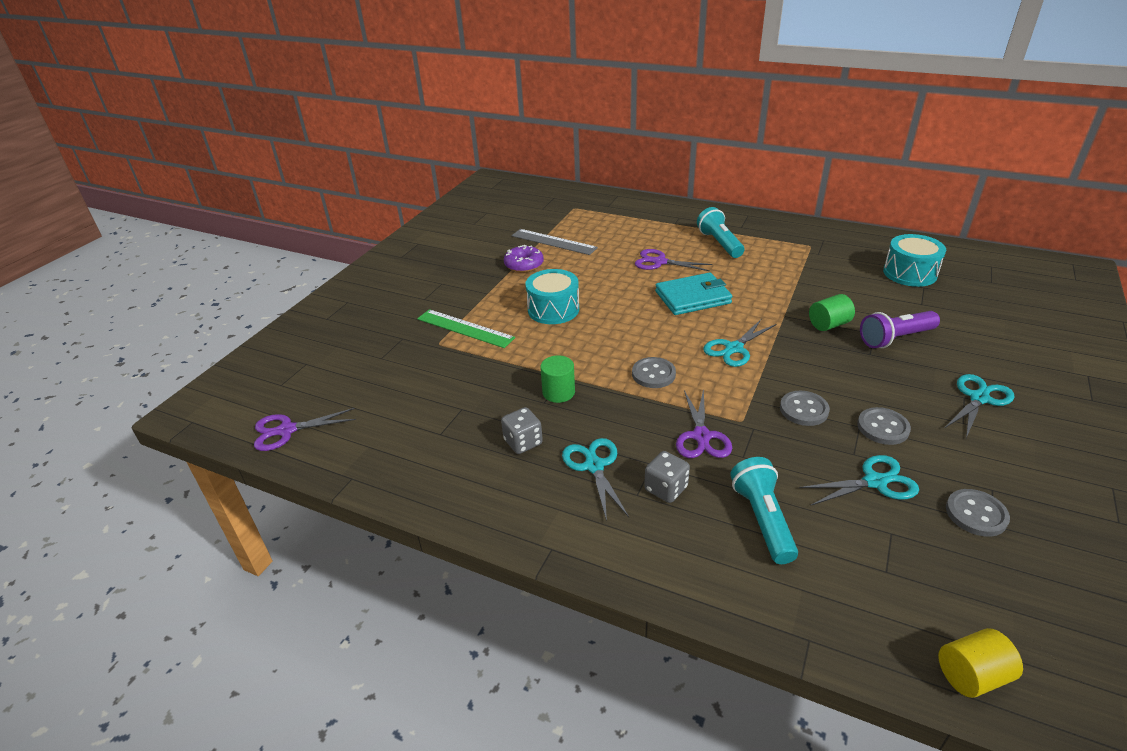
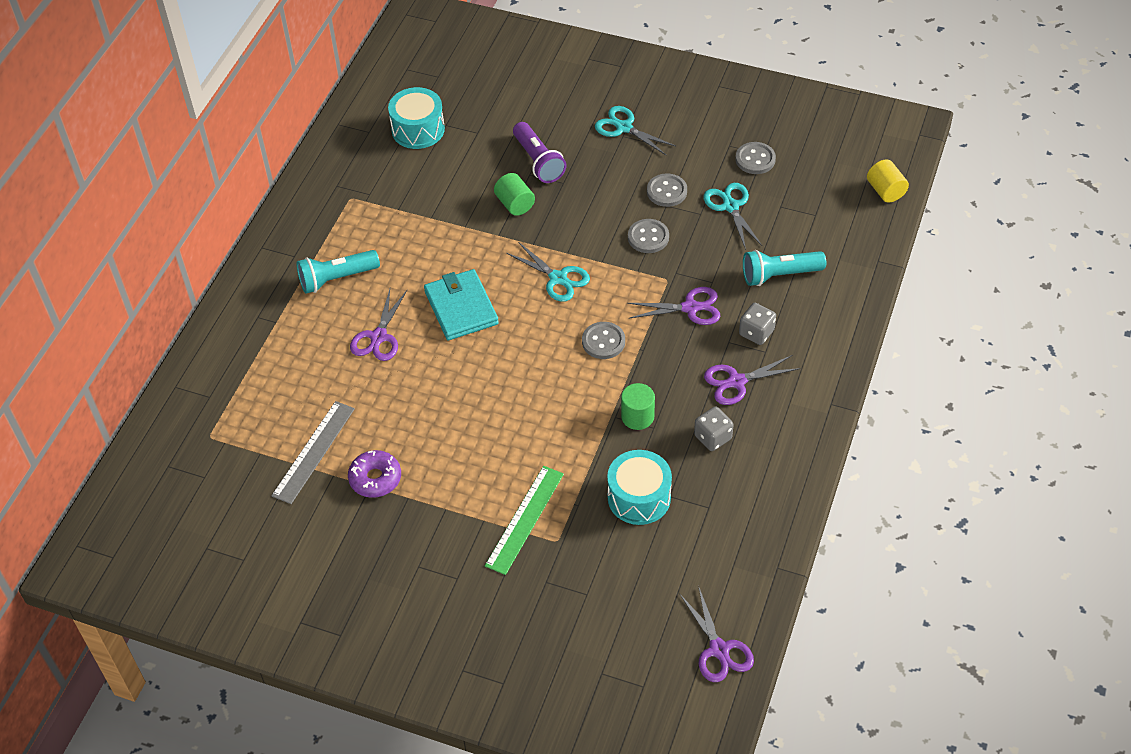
camera: 95 degrees left, 15 degrees up
(553, 309) = (484, 435): turquoise drum -> turquoise drum (639, 497)
(594, 466) = (736, 382): turquoise scissors -> purple scissors

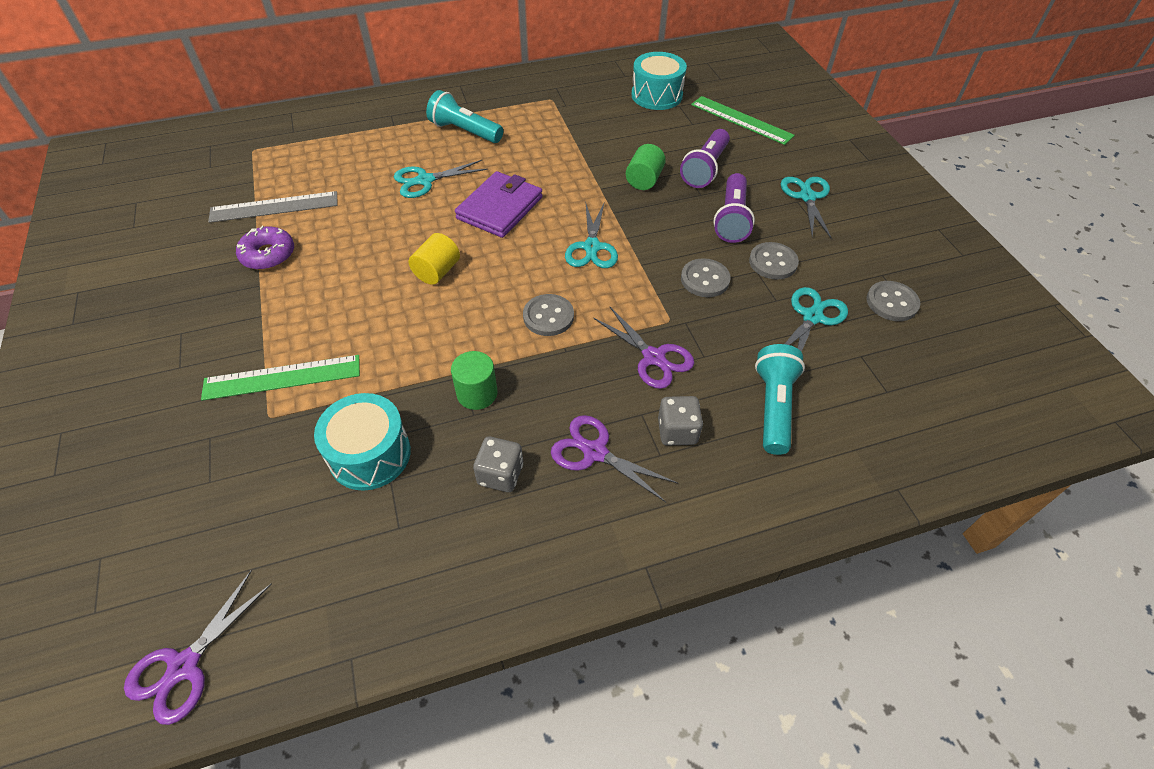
camera: 50 degrees right, 0 degrees up
(378, 337) = (425, 180): purple scissors -> turquoise scissors
(461, 308) = (499, 208): turquoise wallet -> purple wallet
(503, 101) = (741, 120): none -> green ruler
(605, 183) = (731, 219): none -> purple flashlight
(779, 275) = (773, 407): turquoise flashlight -> turquoise flashlight turned 60 degrees clockwise
(885, 191) = (999, 436): yellow cylinder -> yellow cylinder (437, 272)

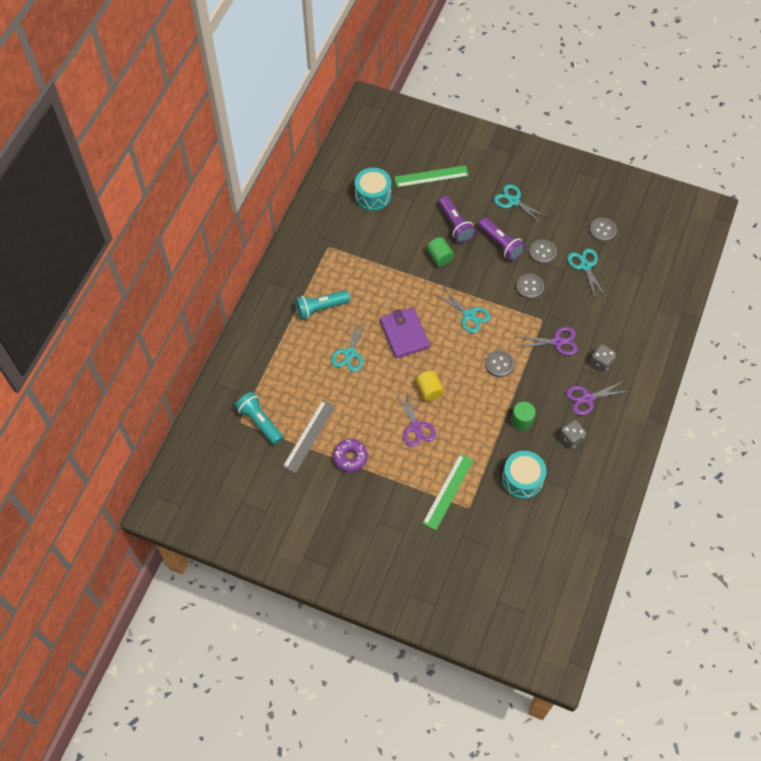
camera: 50 degrees left, 10 degrees up
(184, 666) = (573, 589): purple scissors -> purple scissors (416, 427)
(773, 407) = (617, 320): turquoise flashlight -> turquoise flashlight (260, 422)

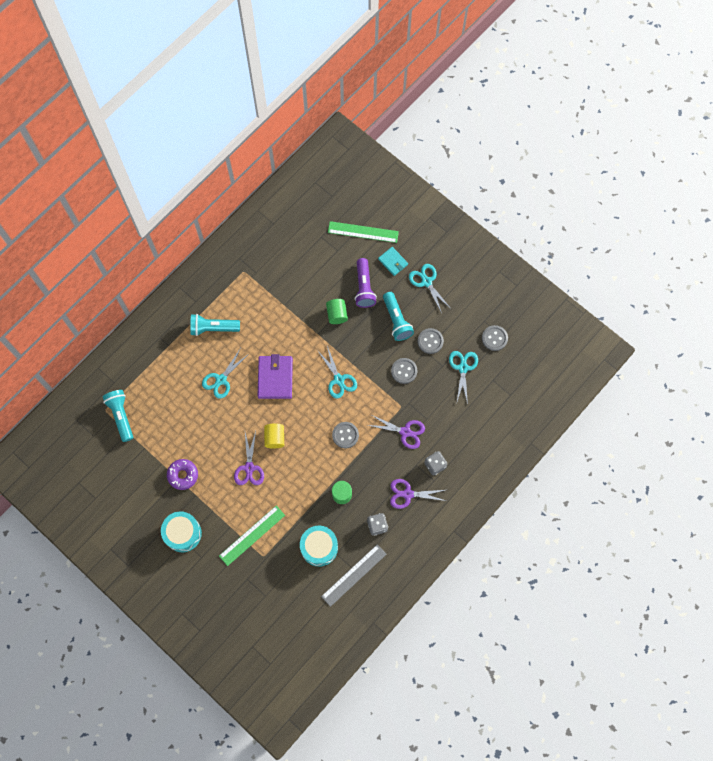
camera: 20 degrees right, 10 degrees up
(309, 436) = (157, 444): grey ruler -> grey ruler (354, 575)
(373, 195) = (303, 234): turquoise drum -> turquoise drum (183, 533)
(472, 193) = (393, 262): none -> turquoise wallet
(501, 244) = (396, 320): purple flashlight -> turquoise flashlight

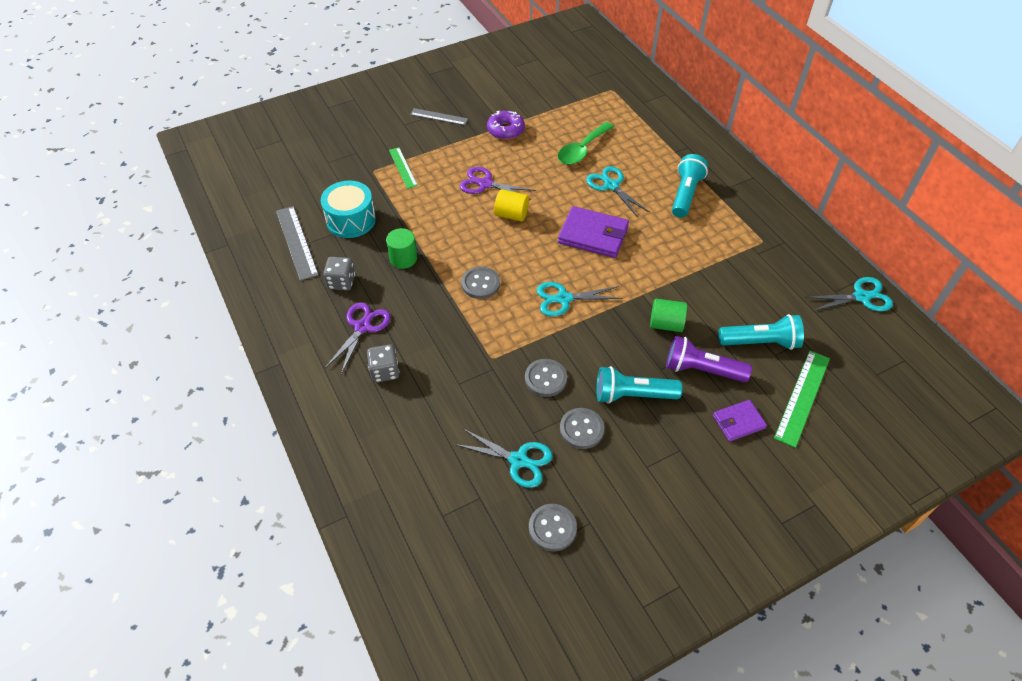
camera: 110 degrees right, 20 degrees down
(121, 416) = (599, 99): turquoise flashlight -> turquoise flashlight (760, 342)
(183, 533) = (439, 116): turquoise drum -> grey ruler
(188, 411) = (582, 150): none -> green spoon
(252, 535) = (403, 167): green ruler -> green ruler, size x0.65
(393, 262) = (738, 422): turquoise wallet -> purple wallet
(405, 432) = (451, 351): purple scissors -> none
(426, 282) = (690, 459): turquoise scissors -> turquoise scissors (861, 297)

